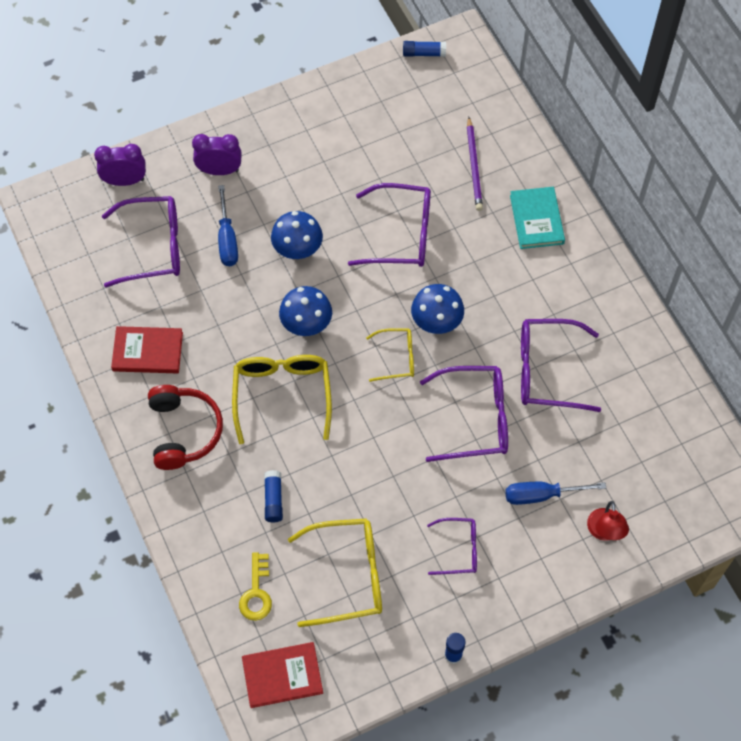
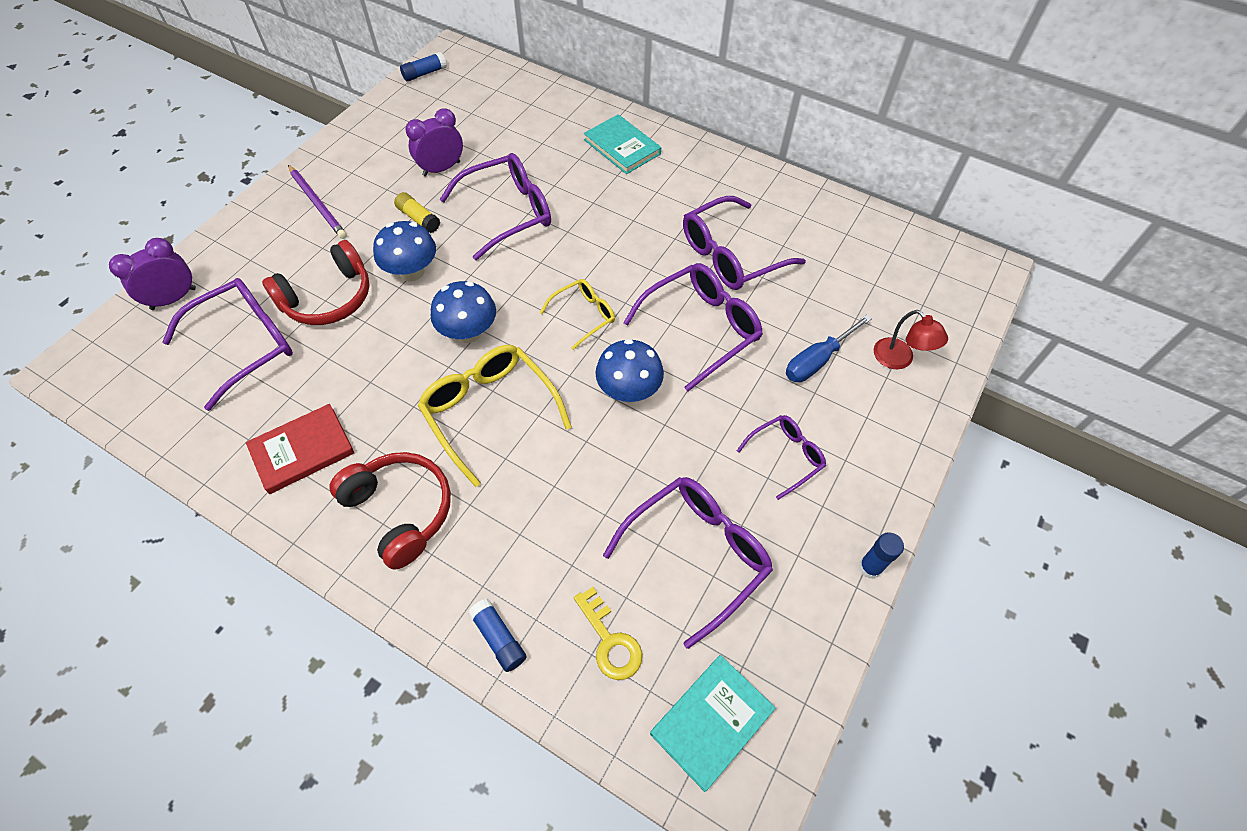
camera: 35 degrees left, 5 degrees down
(219, 170) = (280, 243): purple clock -> purple clock (441, 169)
(227, 239) = (328, 298): blue screwdriver -> red headphones
(273, 499) = (556, 523): blue glue stick -> blue glue stick (499, 638)
(282, 676) = (711, 722): red book -> turquoise book
(331, 203) = (418, 218): none -> yellow glue stick
(348, 575) = (697, 554): yellow glasses -> purple glasses
(436, 322) = (598, 266): blue mushroom -> blue mushroom (629, 391)
(474, 166) = (534, 133): purple pencil -> purple pencil (317, 204)

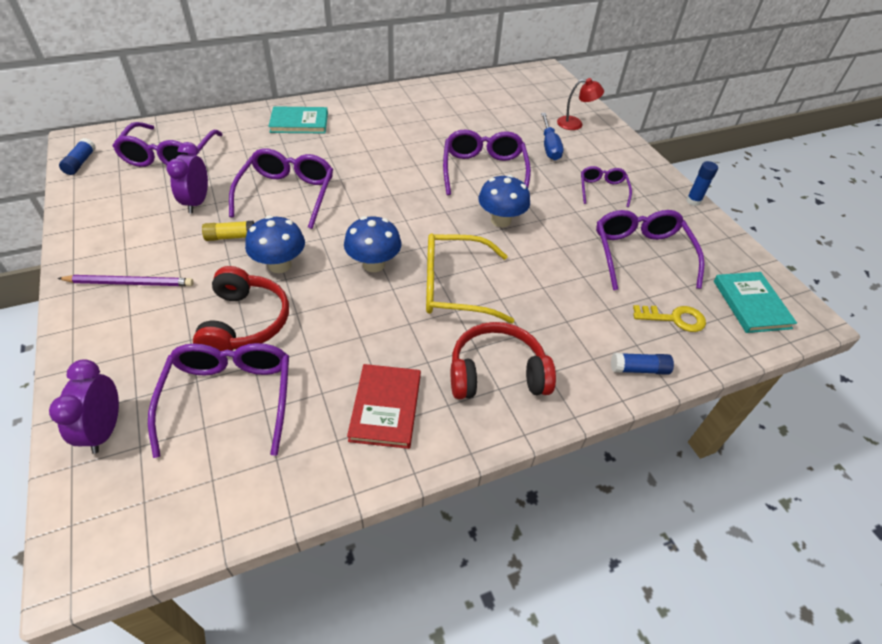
camera: 55 degrees left, 10 degrees down
(584, 315) = (421, 208): yellow glasses -> none
(731, 255) = (442, 133): purple glasses -> purple glasses (169, 156)

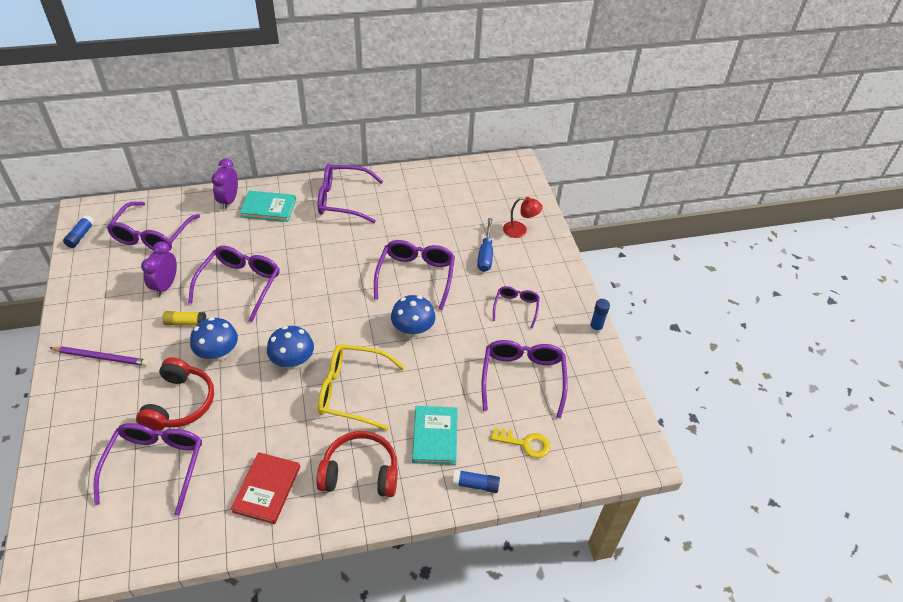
camera: 10 degrees right, 0 degrees up
(105, 430) = (65, 478): purple clock -> purple clock (229, 200)
(379, 110) = (343, 200): none -> purple glasses
(751, 304) = (599, 438): turquoise book -> turquoise book (435, 436)

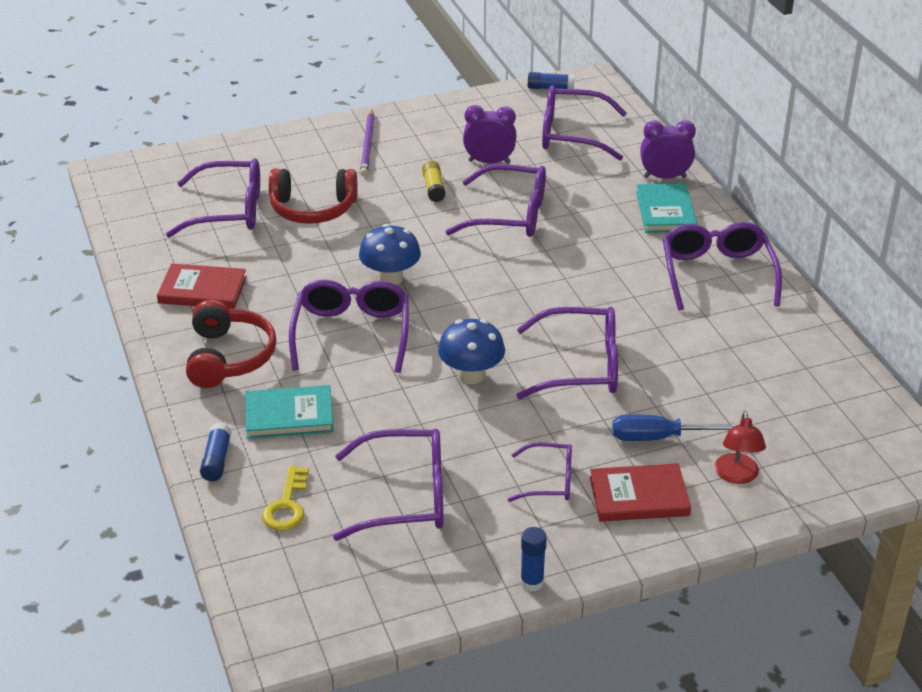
camera: 85 degrees right, 10 degrees down
(218, 354) = (390, 220): blue mushroom -> none
(352, 391) = (352, 333): yellow glasses -> purple glasses
(532, 272) = (639, 496): none -> red book

